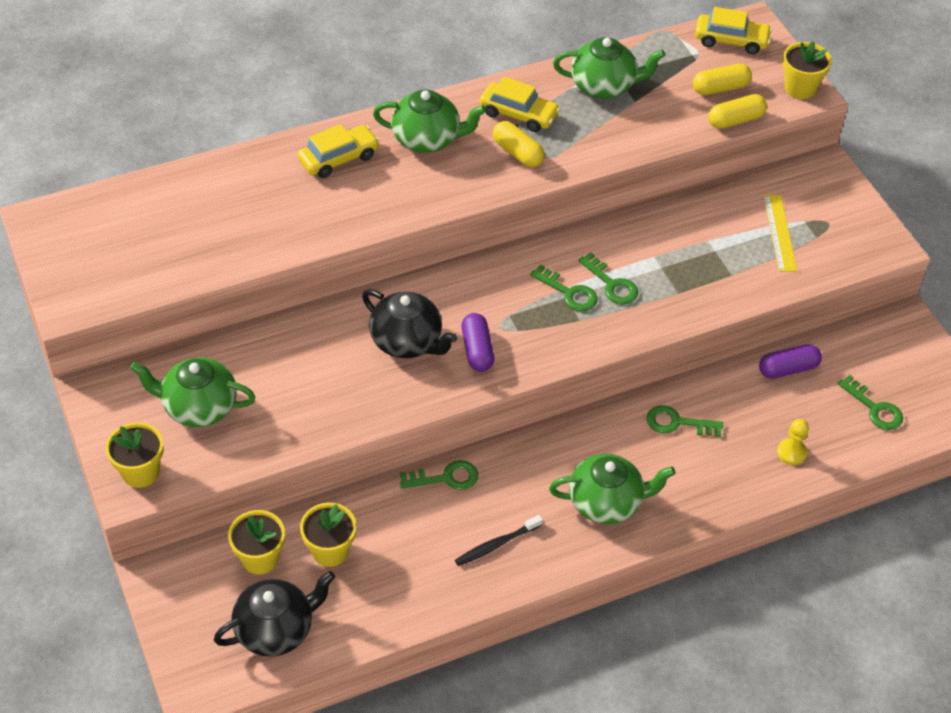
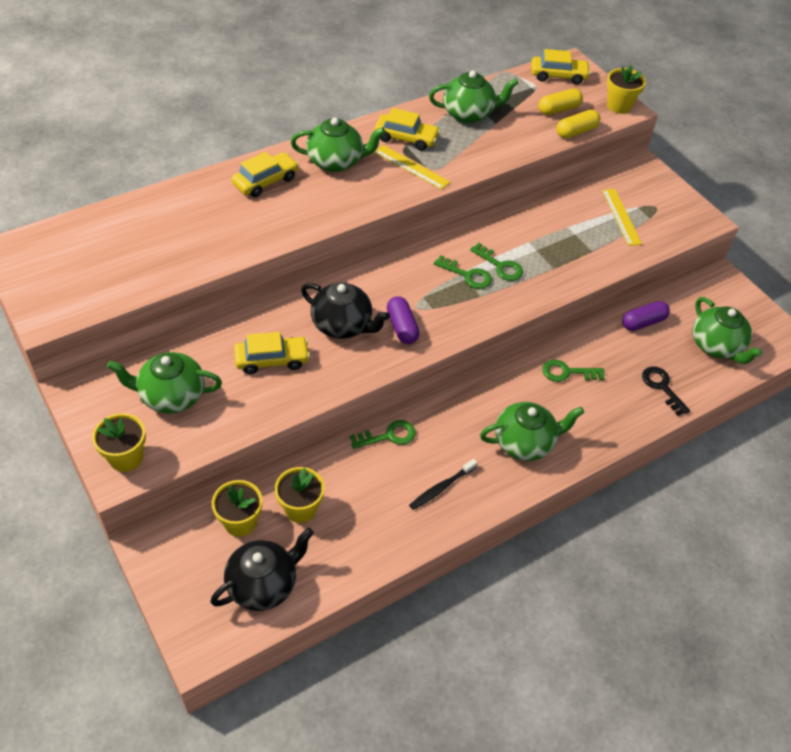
camera: 10 degrees left, 0 degrees up
(318, 376) = (272, 360): none -> yellow car
(517, 153) = (411, 167): yellow capsule -> yellow ruler
(791, 452) = (662, 387): yellow pawn -> black key
(874, 408) = (716, 346): green key -> green teapot

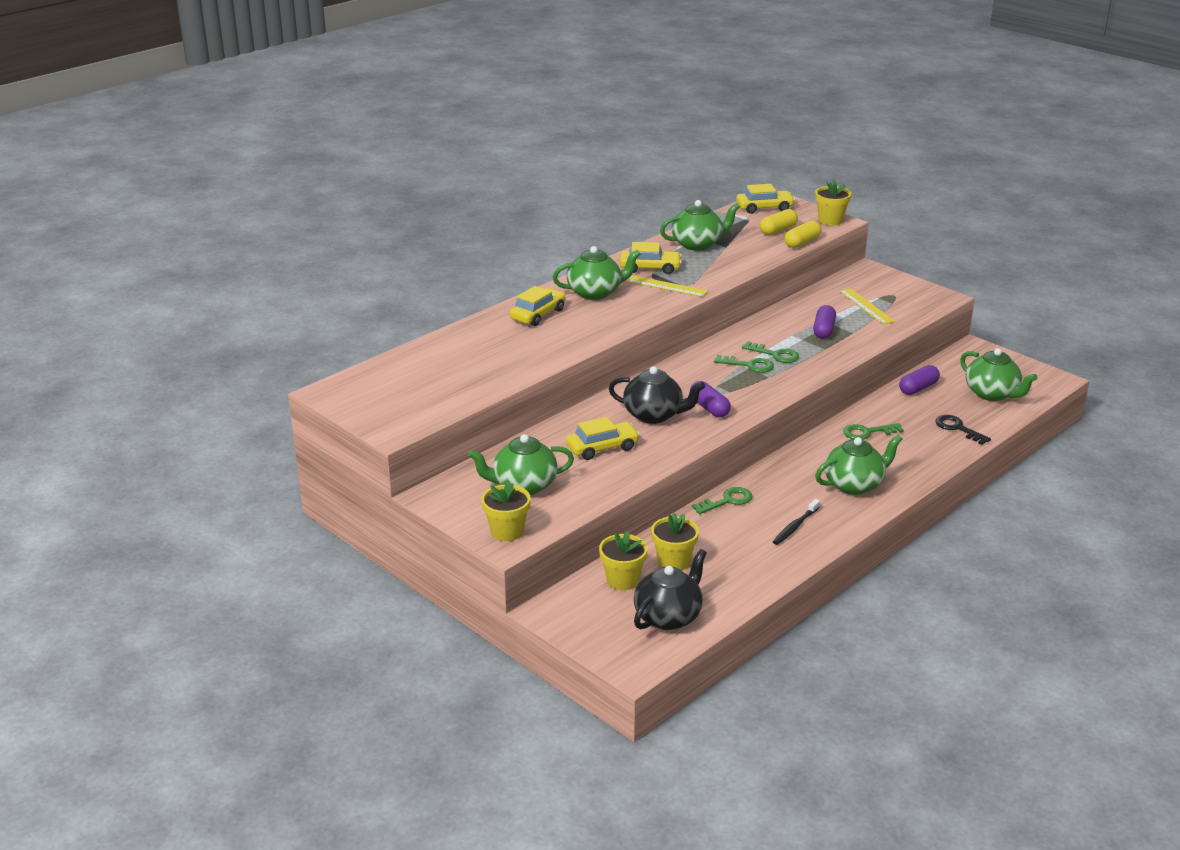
camera: 10 degrees left, 20 degrees down
(563, 242) = (824, 330): none -> purple capsule

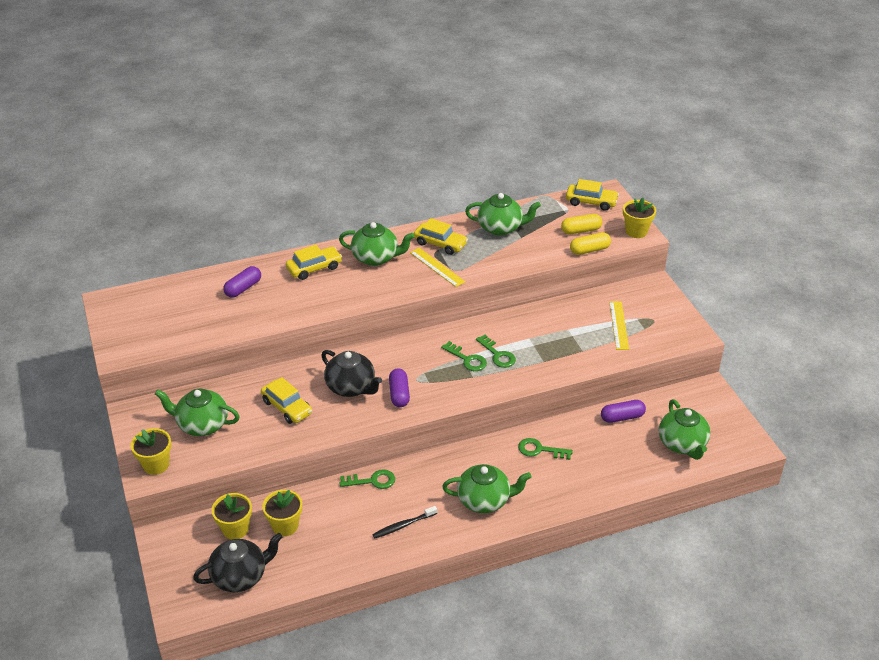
camera: 25 degrees right, 10 degrees up
(602, 448) = (287, 407): yellow car -> yellow car turned 45 degrees clockwise
(824, 330) = (560, 341): purple capsule -> purple capsule (243, 288)
(958, 428) = (620, 471): black key -> none

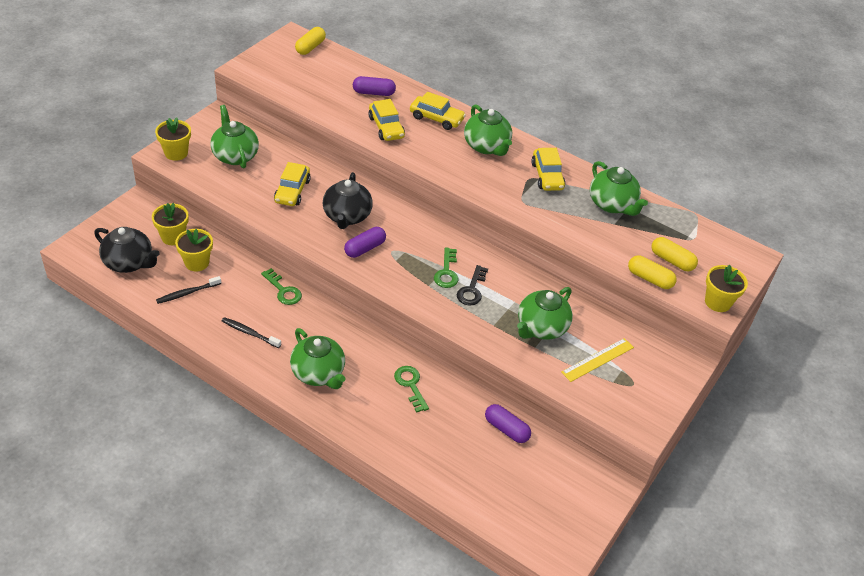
camera: 50 degrees right, 5 degrees up
(136, 298) = (310, 47): none -> yellow capsule
(318, 549) = (187, 293): none -> black toothbrush
(437, 267) = (513, 187): yellow ruler -> none
(498, 355) = (472, 289): green key -> black key
(591, 202) = (723, 250): yellow car -> yellow car (386, 127)
(682, 444) = (512, 494): green teapot -> green teapot (541, 328)

